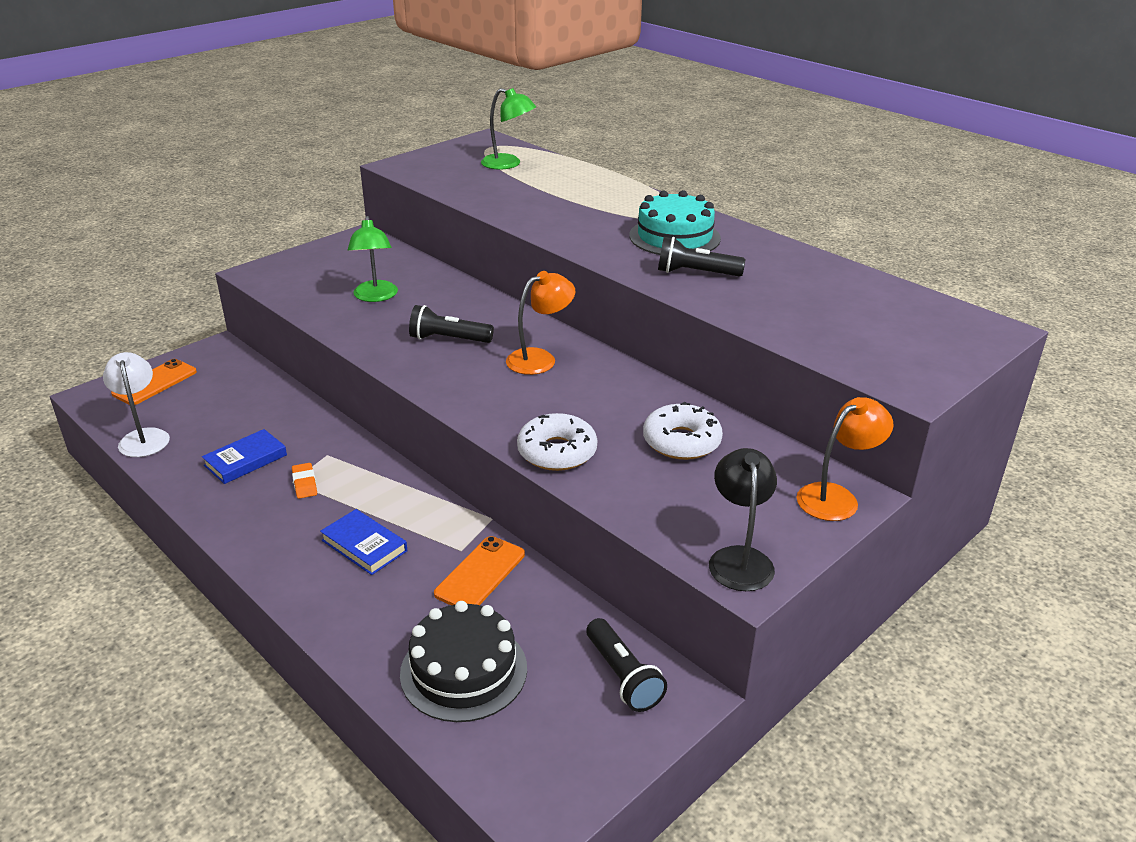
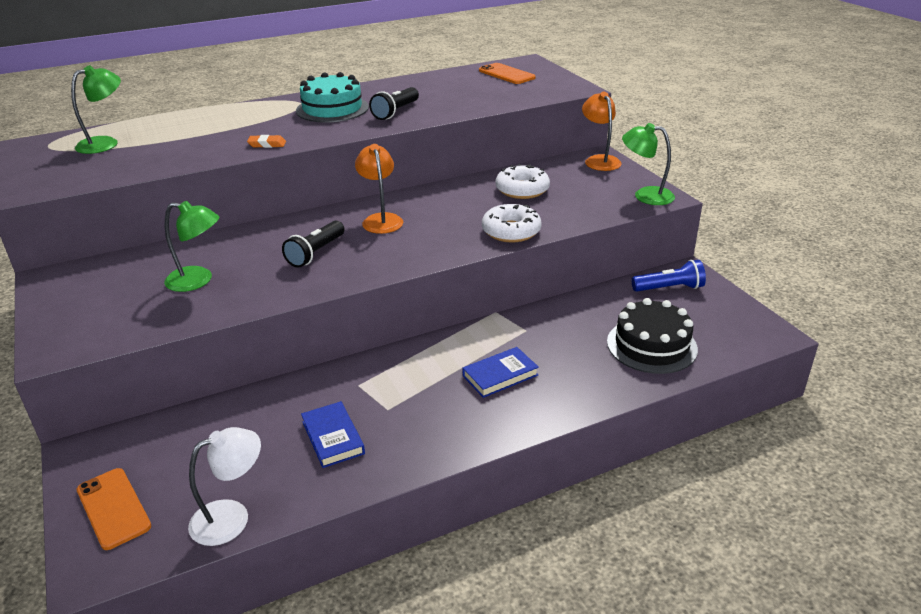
camera: 70 degrees left, 0 degrees up
(143, 437) = (231, 517): white lamp -> white lamp turned 150 degrees clockwise
(305, 483) = (395, 401): orange eraser -> orange eraser (267, 144)
(480, 574) = (556, 325): orange phone -> orange phone (506, 74)
(623, 676) = (669, 288): black flashlight -> blue flashlight
(739, 558) = (645, 195): black lamp -> green lamp

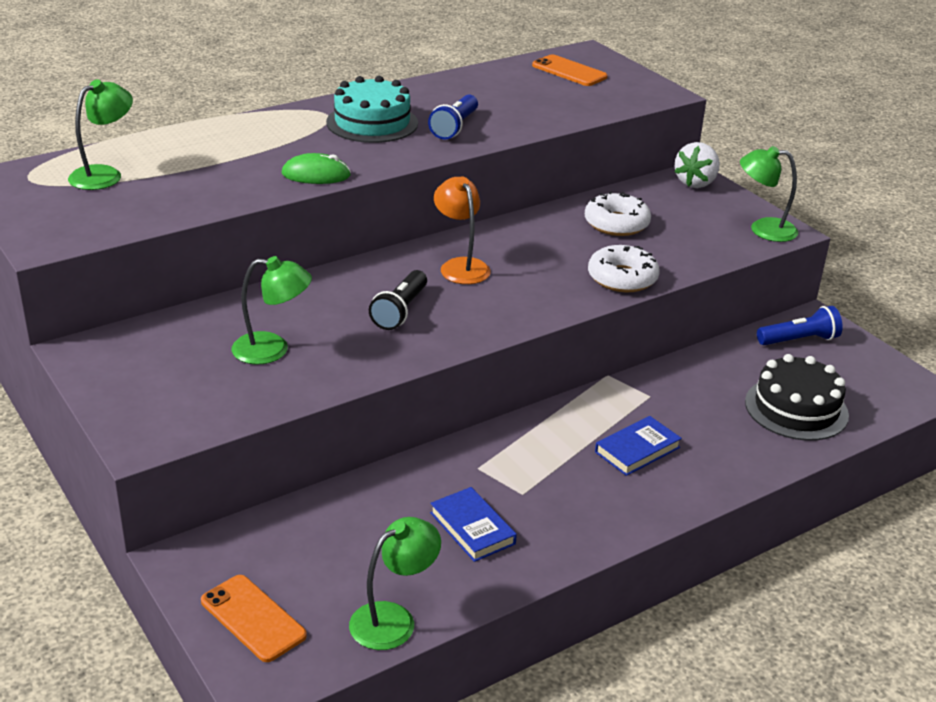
camera: 10 degrees left, 0 degrees up
(231, 517) = (393, 619): white lamp -> green lamp
(267, 144) = (316, 175): orange eraser -> green mouse
(396, 112) = (455, 127): black flashlight -> blue flashlight
(599, 160) = (696, 183): orange lamp -> white strawberry

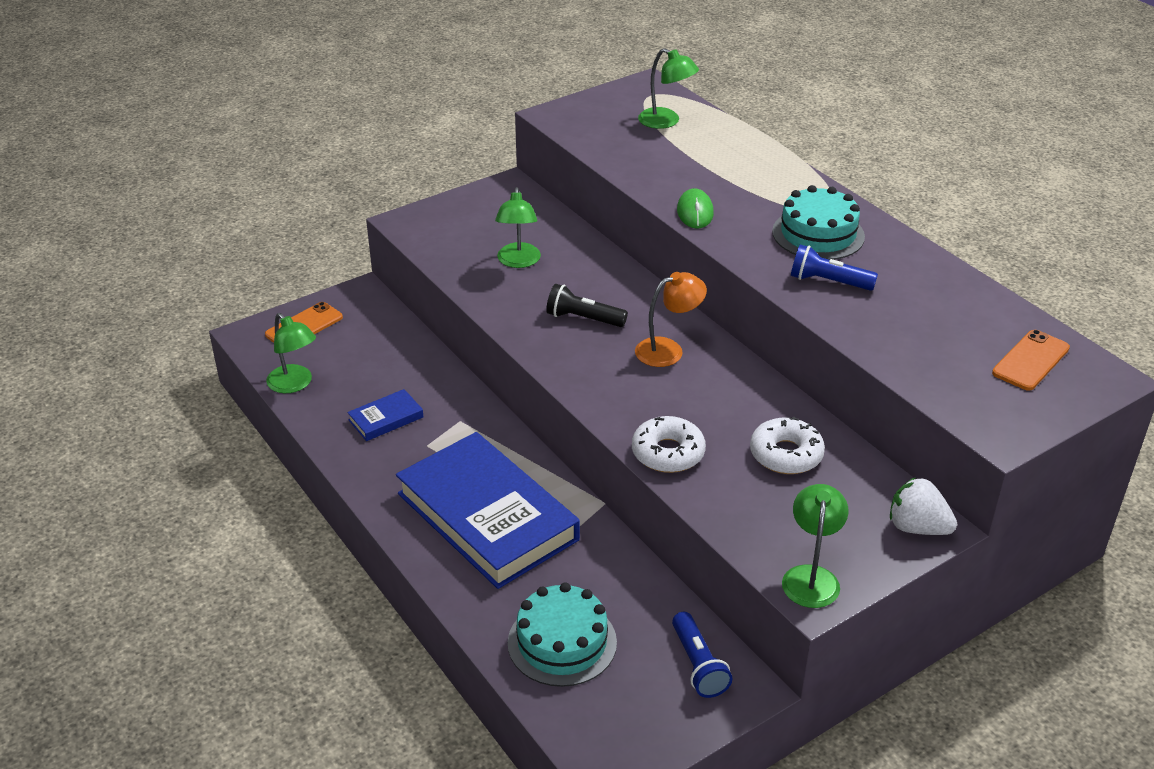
camera: 90 degrees right, 5 degrees up
(637, 450) = (487, 517): blue book -> blue book, size x2.42
(796, 408) = (562, 642): black cake -> turquoise cake

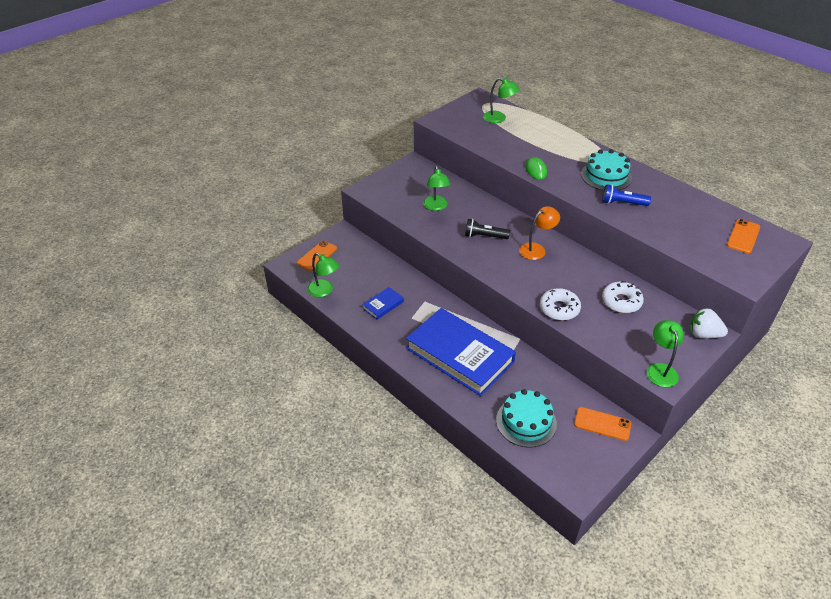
camera: 10 degrees left, 5 degrees up
(698, 665) = (602, 424): blue flashlight -> orange phone

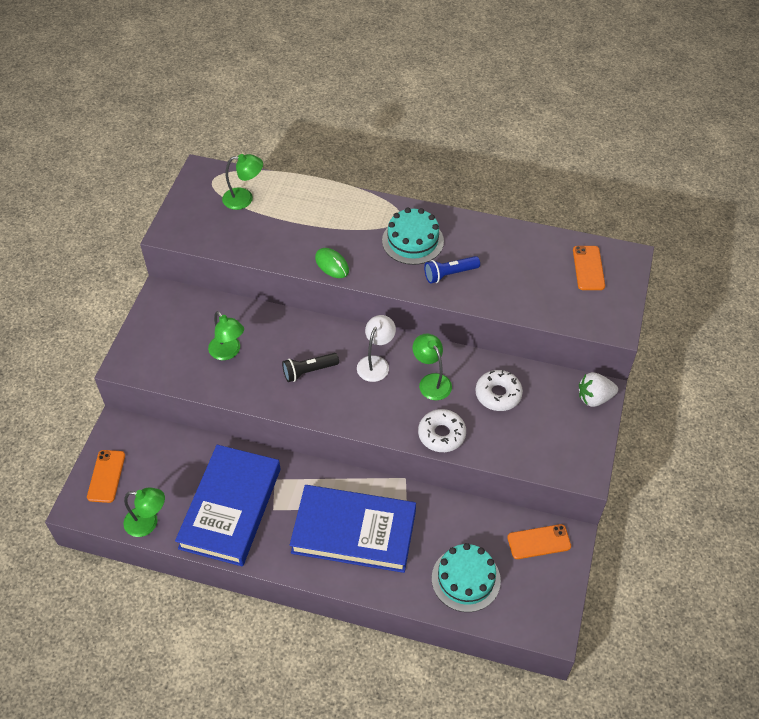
camera: 30 degrees left, 10 degrees up
(383, 305) = (230, 508): blue book -> blue book, size x2.42
(536, 249) = (376, 363): orange lamp -> white lamp
(660, 369) = (575, 463): green lamp -> green lamp (431, 381)

